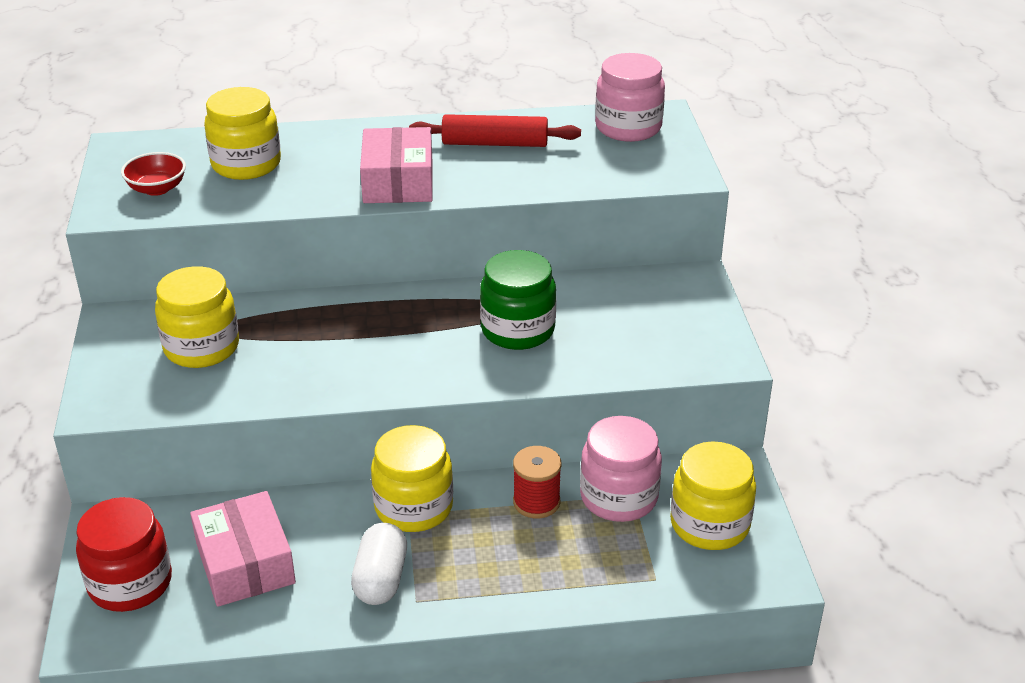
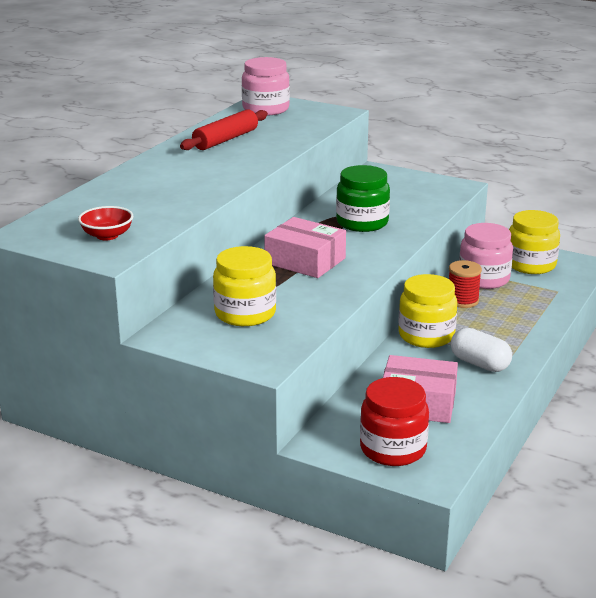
camera: 55 degrees left, 10 degrees down
(246, 164) = (125, 204): yellow jar -> none
(398, 182) = (226, 171): pink box -> pink box (305, 261)

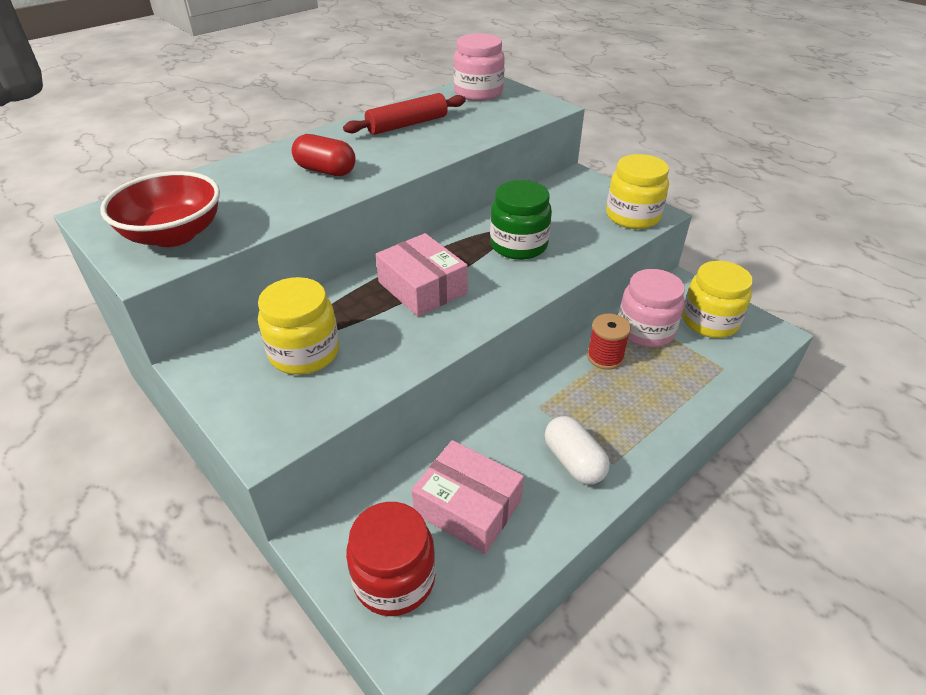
camera: 20 degrees right, 15 degrees up
(107, 235) = (174, 235): red bowl -> red bowl, size x1.77
(189, 179) = (325, 171): none -> red capsule
(426, 336) = (536, 400): yellow jar -> yellow jar (632, 216)

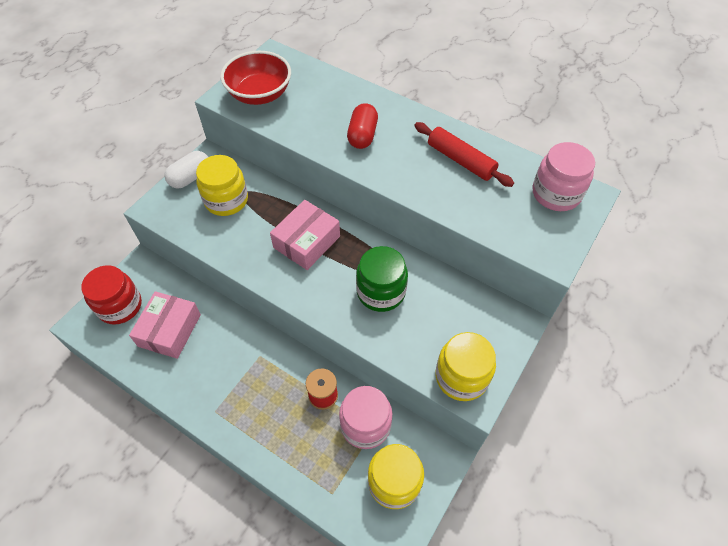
camera: 75 degrees right, 15 degrees up
(573, 462) = (212, 385): white capsule -> white capsule (191, 177)

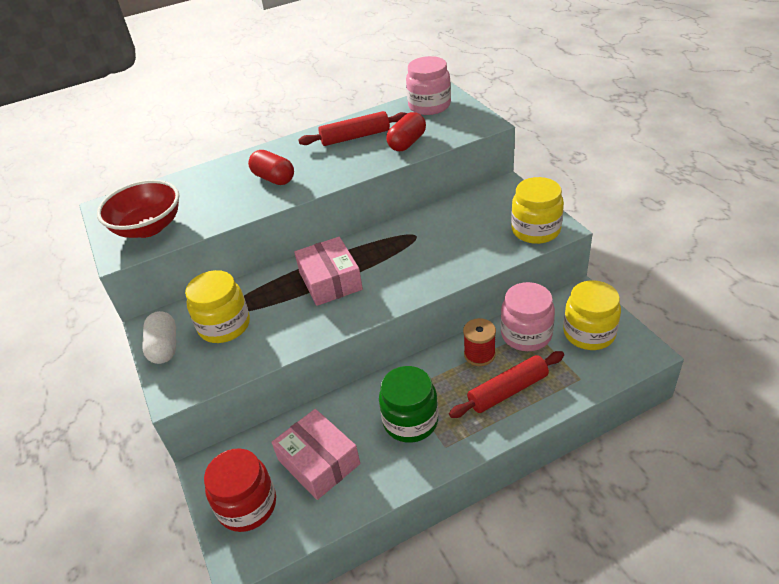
camera: 55 degrees left, 15 degrees down
(291, 436) = (508, 391): none -> red rolling pin
(381, 292) = (423, 250): green jar -> green jar (410, 421)
(475, 206) = (407, 143): none -> red capsule

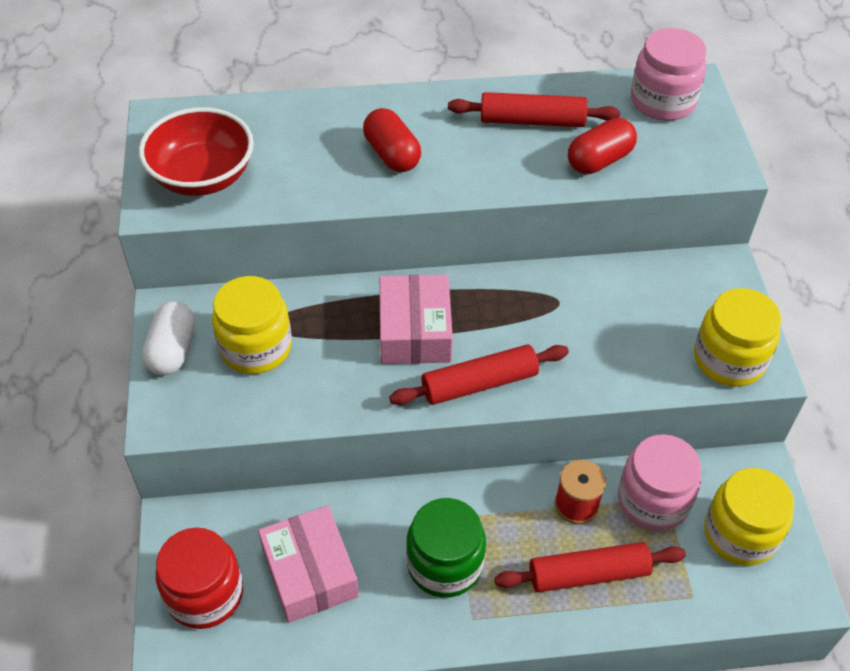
camera: 15 degrees right, 10 degrees up
(387, 294) = (479, 384): none -> red rolling pin

